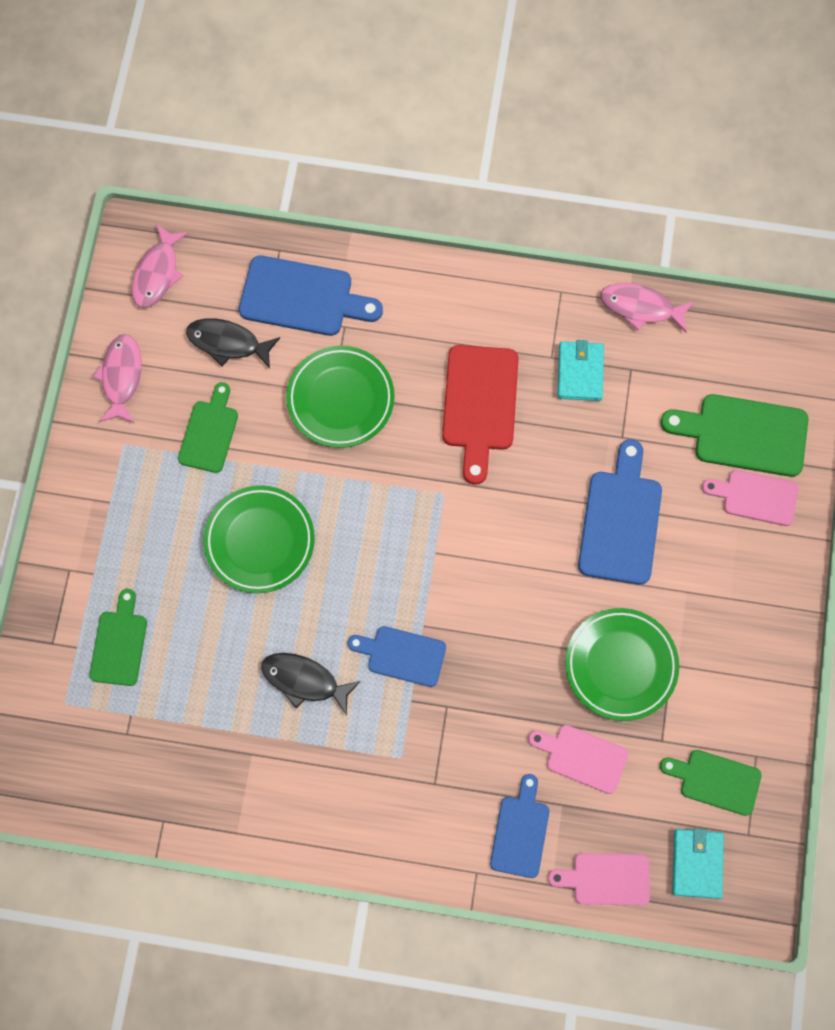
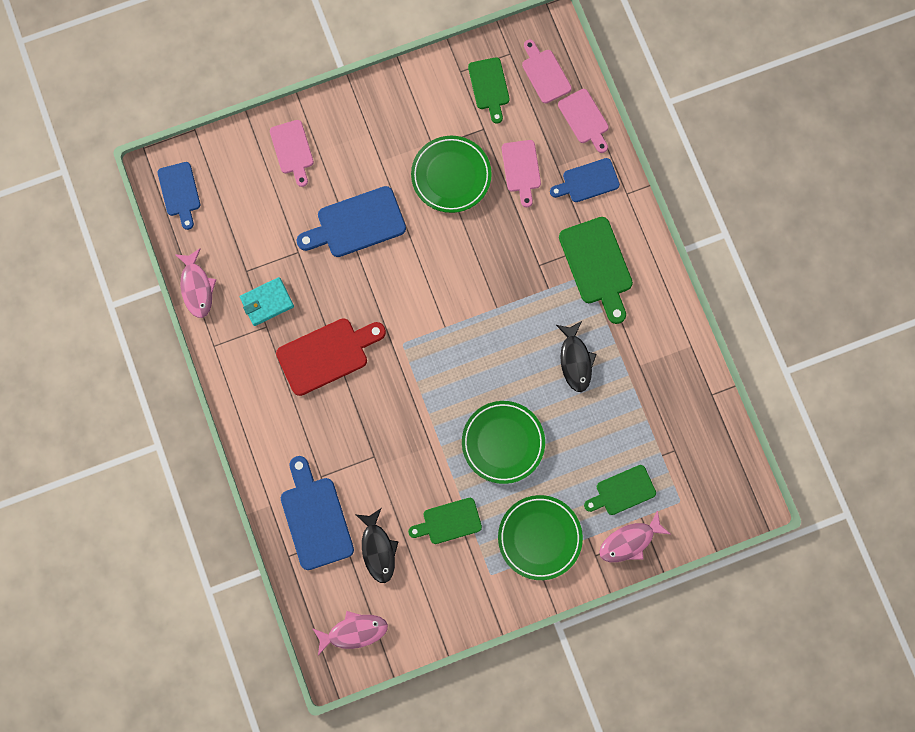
camera: 120 degrees left, 5 degrees up
(121, 377) = (444, 607): pink fish -> pink fish (629, 541)
(340, 399) = (375, 448): green plate -> green plate (539, 537)
(402, 655) = (523, 310): blue cutting board -> blue cutting board (180, 192)
(696, 863) = (544, 73): turquoise wallet -> pink cutting board
(743, 435) = (253, 178): green cutting board -> green cutting board (597, 265)

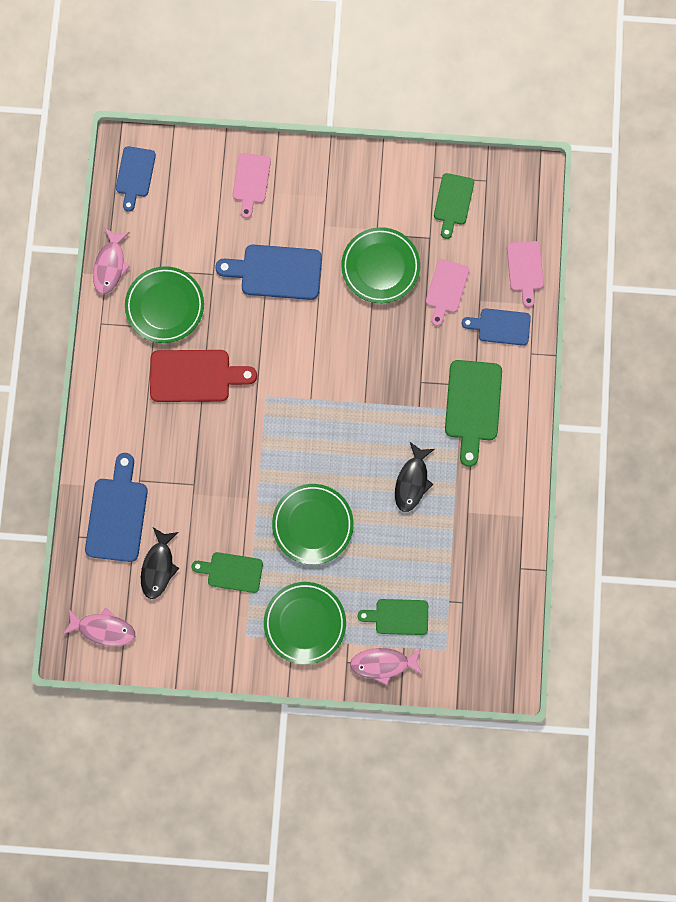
camera: 25 degrees right, 0 degrees up
(267, 302) = (165, 306): turquoise wallet -> green plate
(544, 73) = (508, 212): pink cutting board -> none

